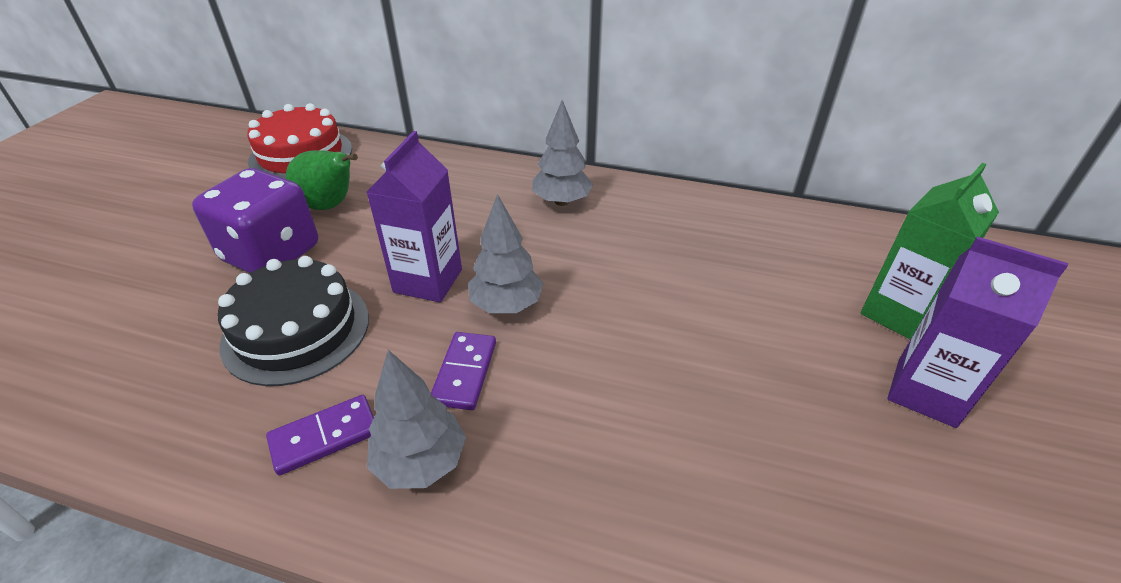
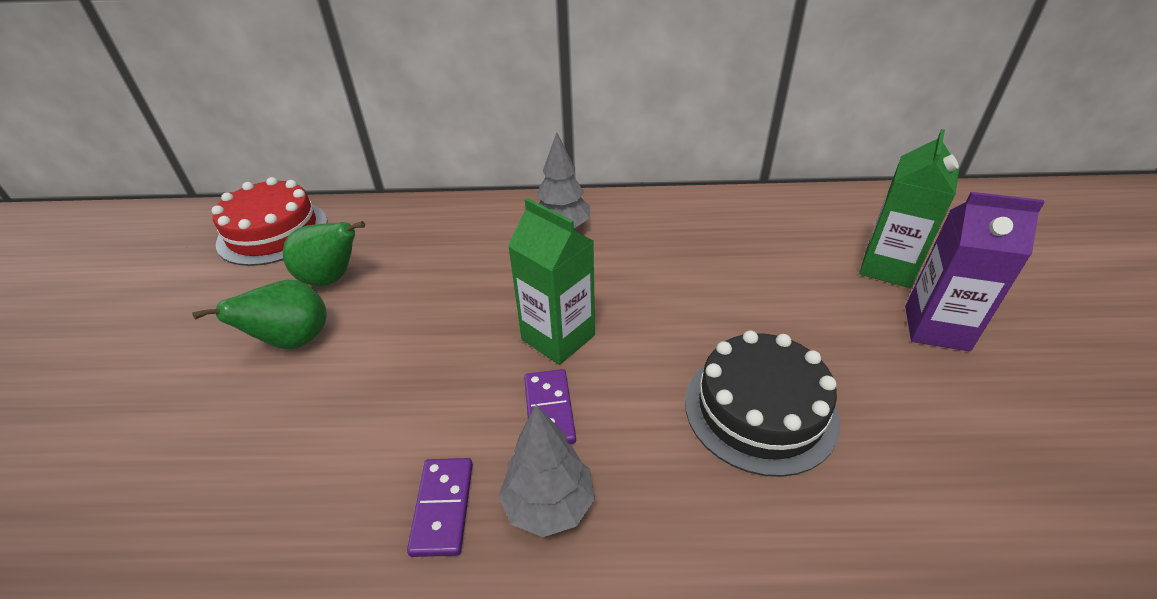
camera: 15 degrees left, 0 degrees up
(271, 254) = (293, 341): purple dice -> green pear
(296, 330) = (360, 412): black cake -> black cake (760, 409)
(324, 436) = (442, 508): purple domino -> purple domino turned 45 degrees counterclockwise
(428, 281) = (471, 331): purple carton -> none
(507, 305) = (558, 337): grey tree -> green carton

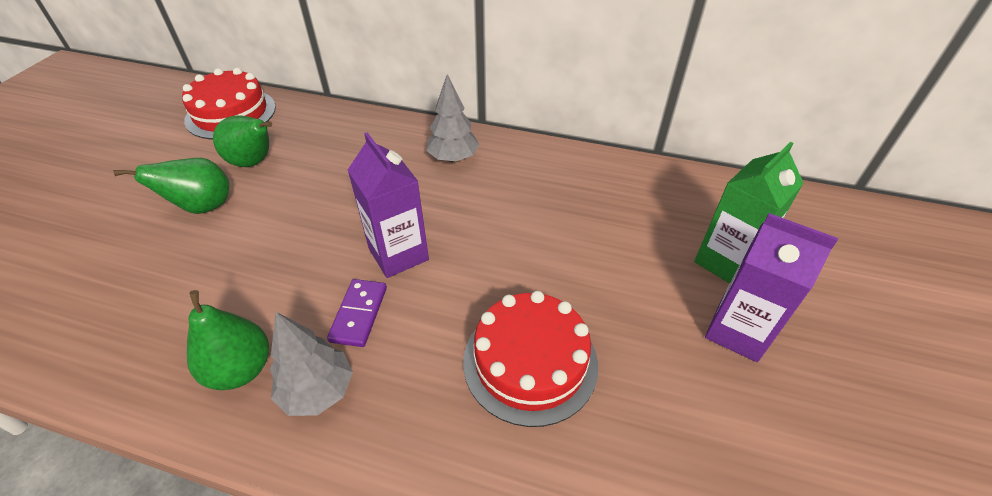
camera: 15 degrees right, 5 degrees up
(442, 508) = (241, 369): purple domino -> green pear
(558, 337) = (398, 254): green carton -> purple carton
(760, 409) = (530, 362): black cake -> red cake

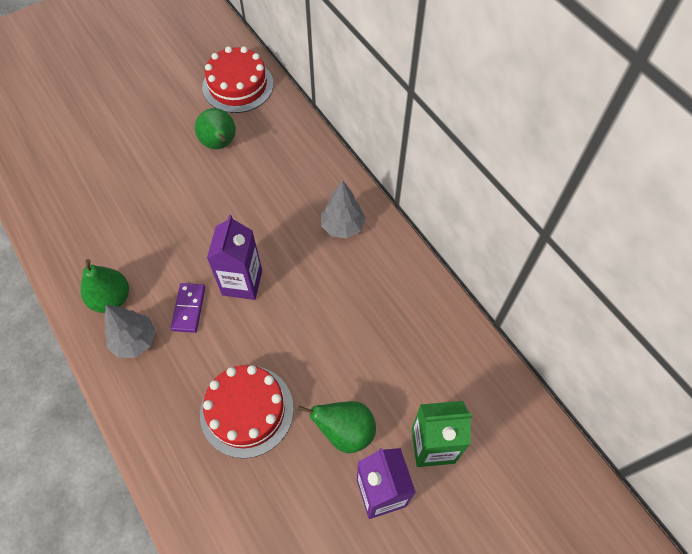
camera: 40 degrees right, 15 degrees up
(202, 207) = (167, 165): green pear -> green pear (345, 431)
(359, 314) = (188, 308): purple domino -> purple domino turned 45 degrees counterclockwise

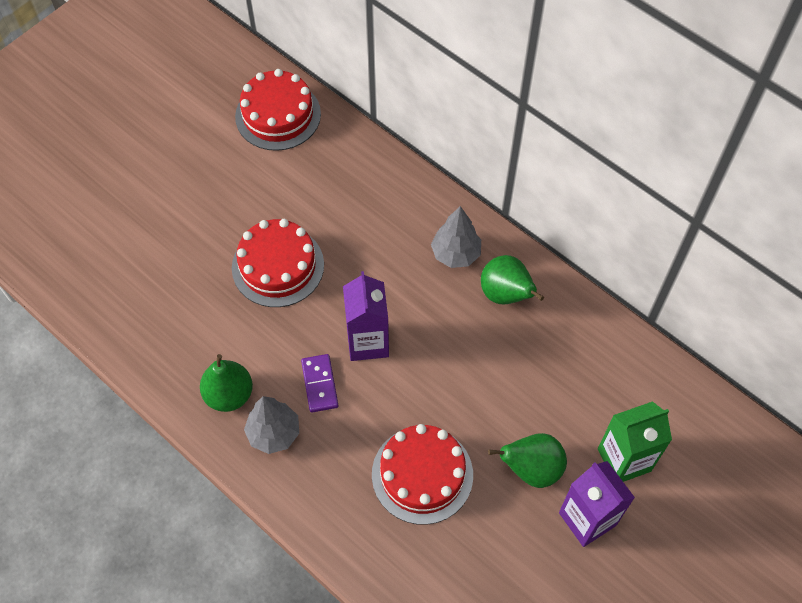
camera: 15 degrees left, 0 degrees up
(192, 203) = (278, 266): none -> red cake
(220, 144) = (283, 190): green pear -> green pear (506, 294)

